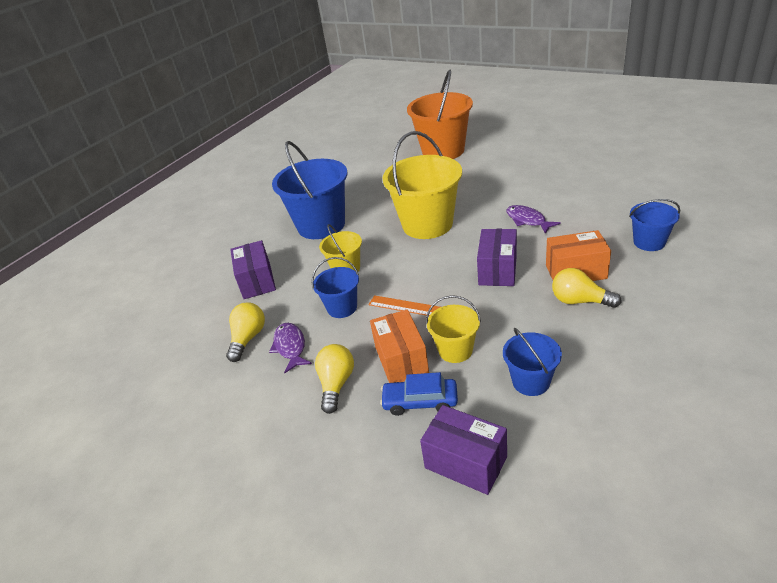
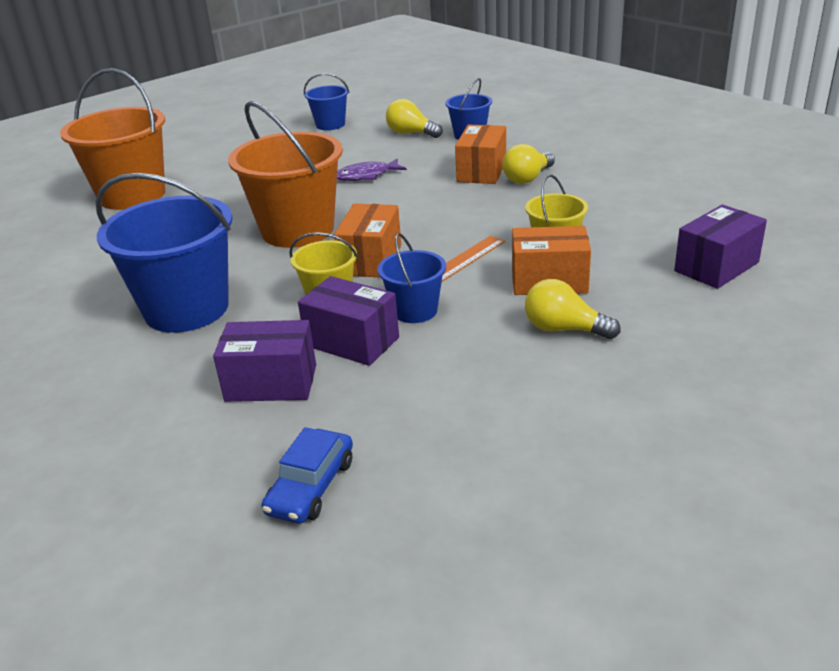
camera: 75 degrees left, 5 degrees down
(248, 338) = (415, 399): yellow light bulb -> yellow light bulb (411, 133)
(290, 347) = (465, 360): purple fish -> none
(400, 267) = (371, 260): none -> orange box
(420, 401) = (622, 279): blue car -> blue car (311, 486)
(427, 224) = (297, 230): yellow bucket -> orange bucket
(497, 270) = (439, 205): purple box -> purple box (352, 341)
(531, 381) = (625, 219): blue bucket -> blue bucket (330, 125)

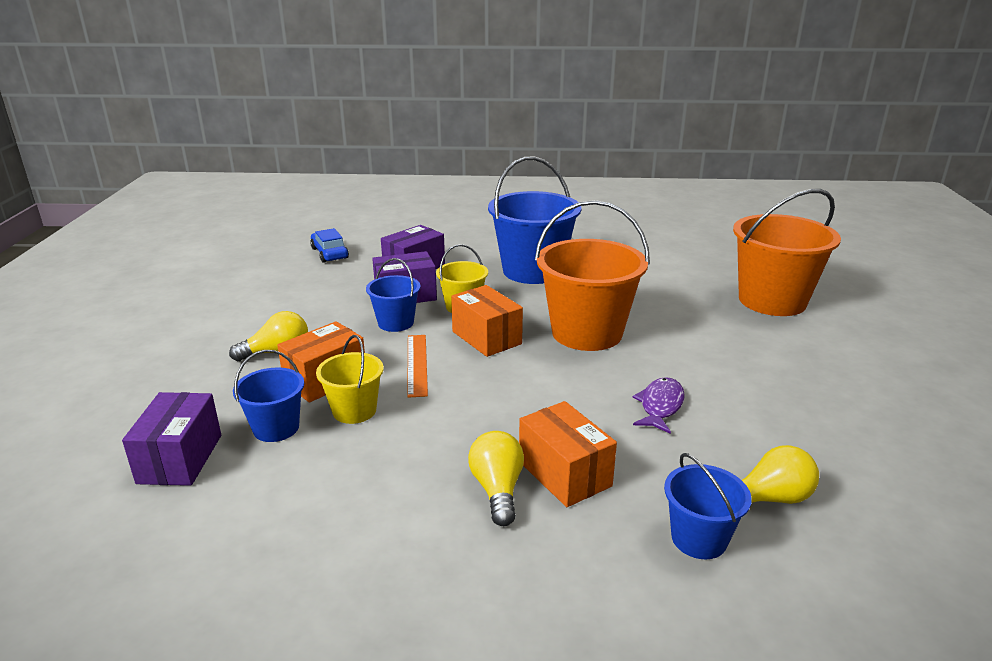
camera: 130 degrees right, 5 degrees down
(330, 125) = (886, 460): blue bucket -> blue bucket (276, 428)

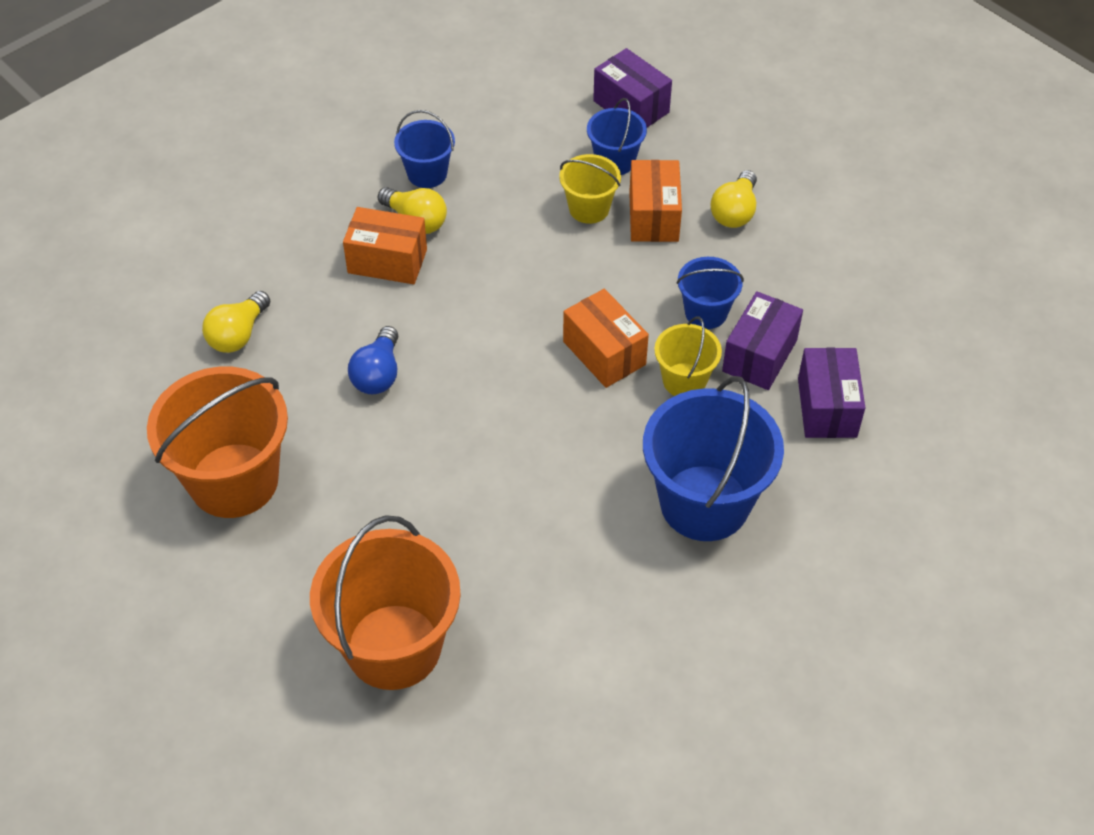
camera: 135 degrees right, 25 degrees up
(330, 253) = (950, 363): blue car -> none
(417, 364) = (613, 280): orange ruler -> none
(486, 338) = (604, 353): orange box -> orange box turned 45 degrees clockwise
(587, 333) = (527, 428): orange bucket -> orange bucket (234, 480)
(660, 406) = (378, 374): purple fish -> blue light bulb
(699, 539) = (264, 272): blue bucket -> blue bucket (427, 173)

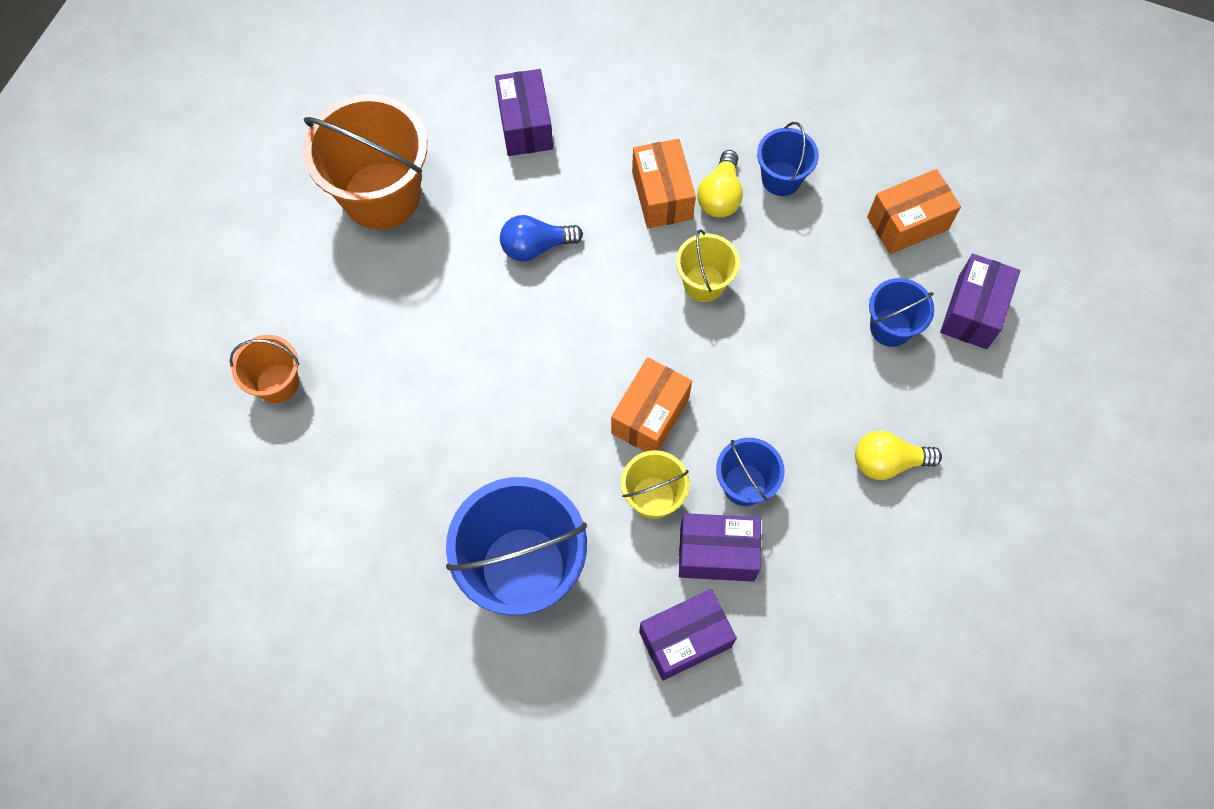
camera: 65 degrees right, 15 degrees up
(238, 334) = (525, 125): yellow light bulb -> purple box
(394, 646) = (277, 383): orange bucket -> orange bucket, size x0.52
(589, 208) = (817, 330): yellow bucket -> yellow bucket (704, 283)
(653, 216) = (839, 391): orange box -> orange box (907, 223)

